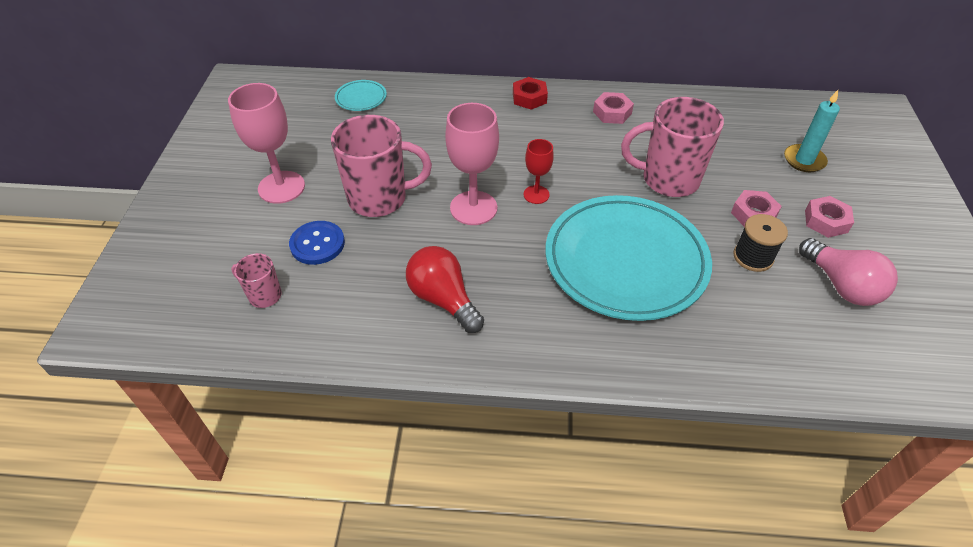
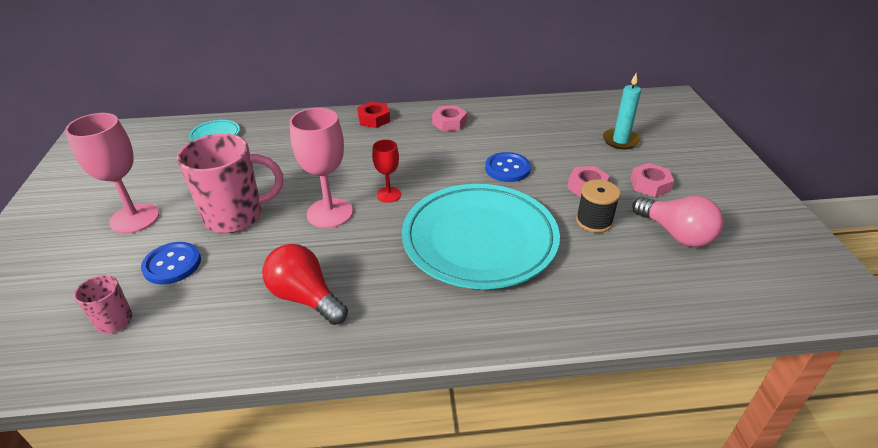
camera: 10 degrees left, 10 degrees down
(668, 180) = (507, 168): pink mug -> blue button

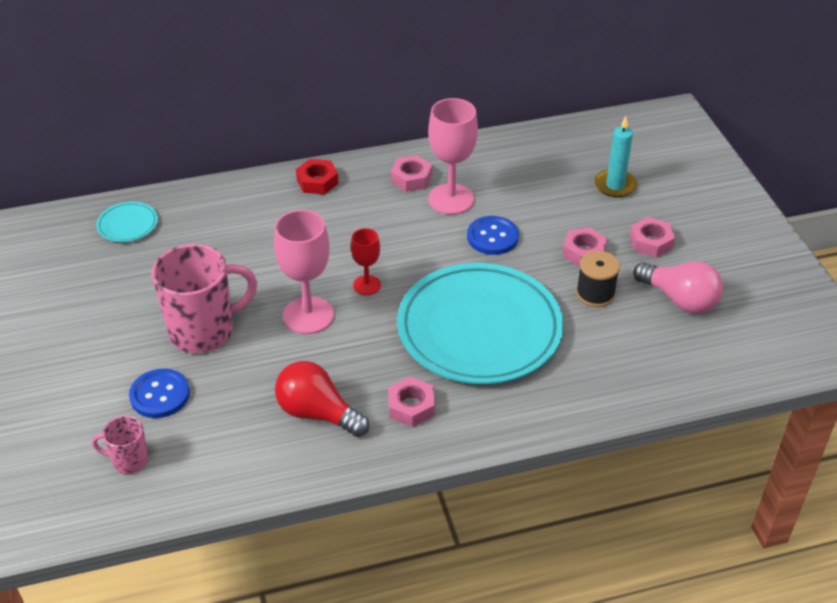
camera: 10 degrees left, 5 degrees up
(134, 218) = (88, 346): pink goblet -> pink goblet (451, 199)
(396, 302) = (411, 406): none -> pink nut

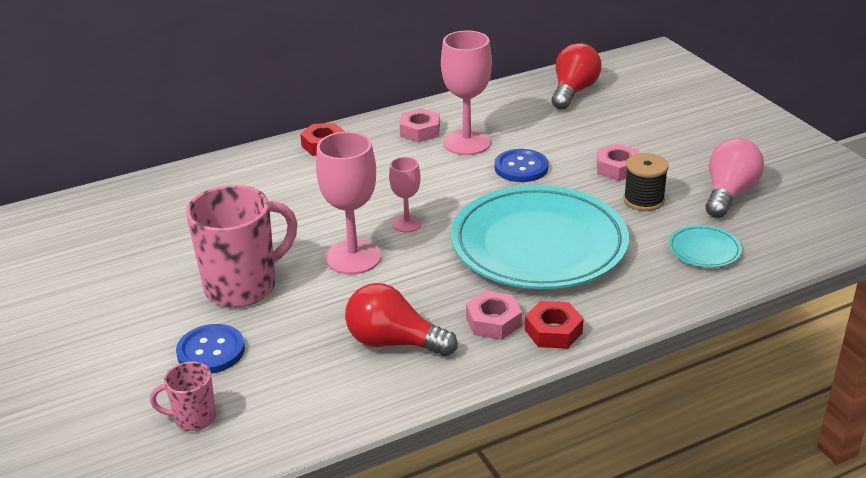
camera: 10 degrees left, 10 degrees down
(127, 225) = (130, 205): turquoise plate -> turquoise plate (704, 250)
(367, 285) = (407, 223): red goblet -> pink goblet
(461, 426) = (553, 331): none -> red nut
(574, 151) = (573, 91): none -> red light bulb
(615, 185) = (624, 112): turquoise candle -> none
(651, 242) = (679, 152): pink nut -> none
(679, 299) = (728, 194): pink light bulb -> pink light bulb turned 90 degrees counterclockwise

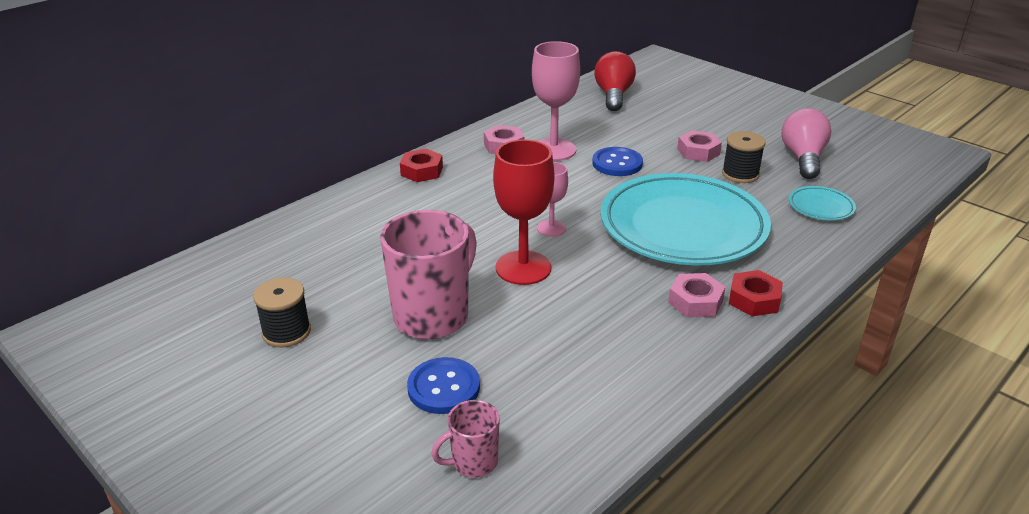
camera: 20 degrees left, 0 degrees up
(114, 276) = (286, 332): none -> black spool
(353, 257) = (523, 268): pink goblet -> red goblet
(394, 342) = (619, 340): red light bulb -> none

